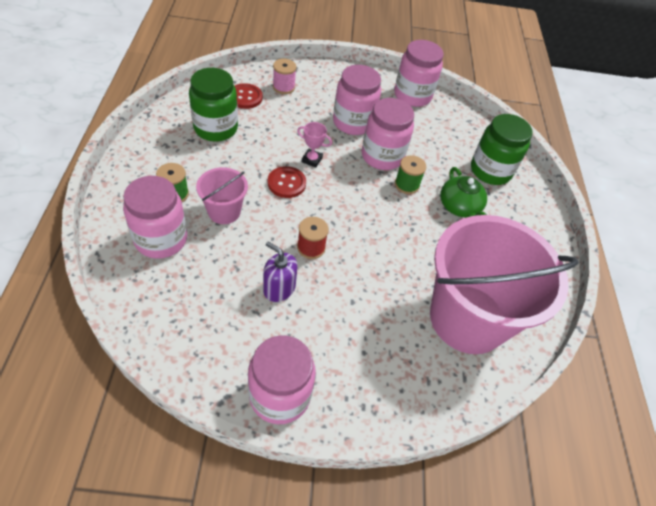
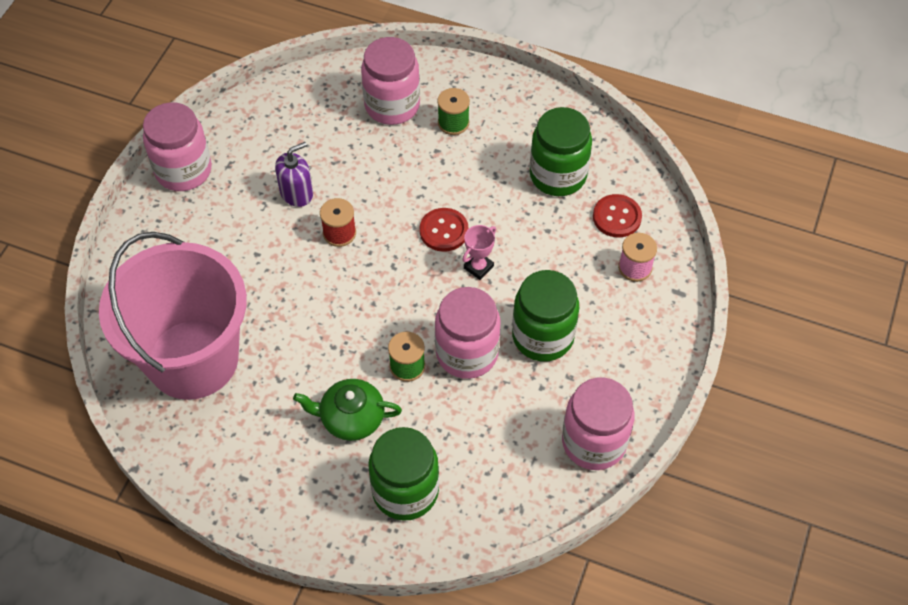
camera: 115 degrees right, 5 degrees up
(224, 211) = (415, 163): pink bucket -> none
(353, 122) = (543, 336): pink jar -> green jar

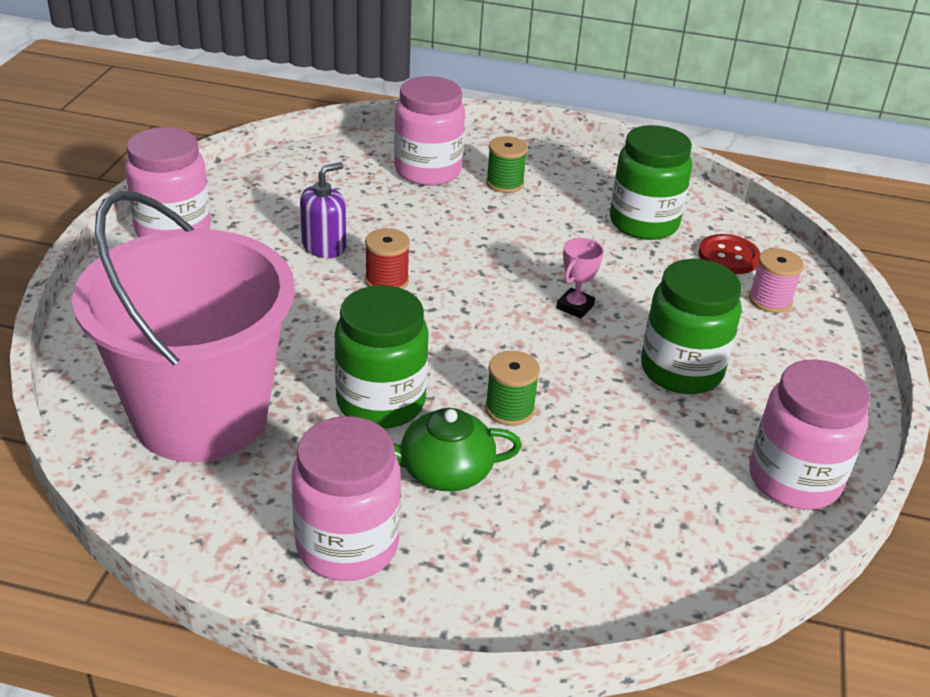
camera: 10 degrees left, 20 degrees down
(405, 491) = (545, 554): green jar -> green jar (381, 402)
(444, 231) = (520, 275): red button -> none
(467, 353) = (587, 392): pink jar -> pink jar (347, 545)

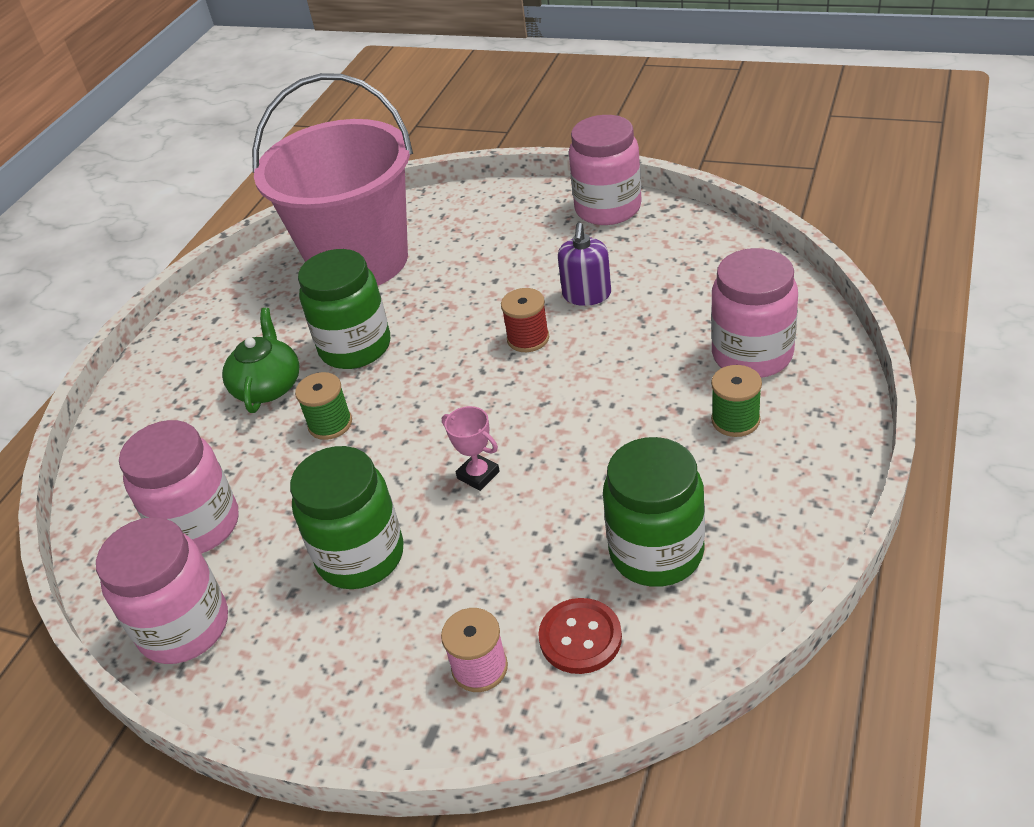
camera: 105 degrees right, 5 degrees up
(324, 246) = (586, 295): purple soap dispenser -> purple soap dispenser turned 45 degrees clockwise
(347, 545) = (212, 342): pink jar -> pink jar (198, 526)

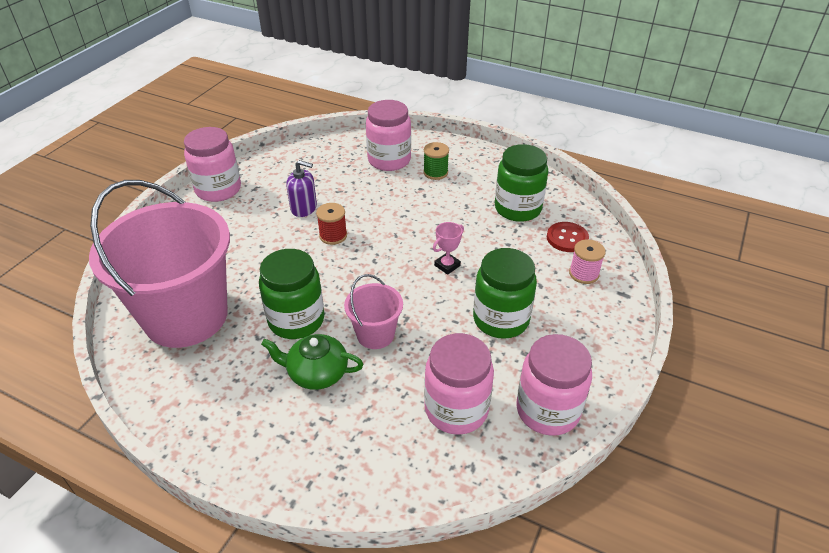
camera: 90 degrees left, 0 degrees up
(330, 424) = (375, 334): green spool -> pink bucket

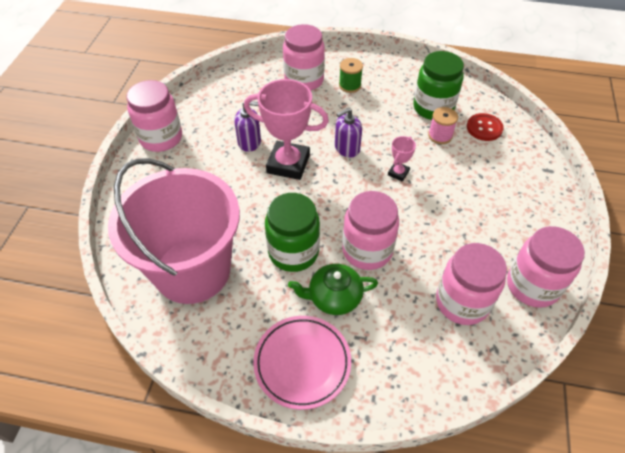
camera: 15 degrees left, 10 degrees up
(251, 430) = (302, 363): none -> pink plate
(333, 236) = (288, 164): red spool -> pink trophy
(375, 334) = (367, 250): pink bucket -> pink jar
(403, 231) = (347, 148): none -> purple soap dispenser
(501, 319) = (463, 213): green jar -> none
(583, 274) = (510, 158): pink spool -> pink spool (440, 135)

